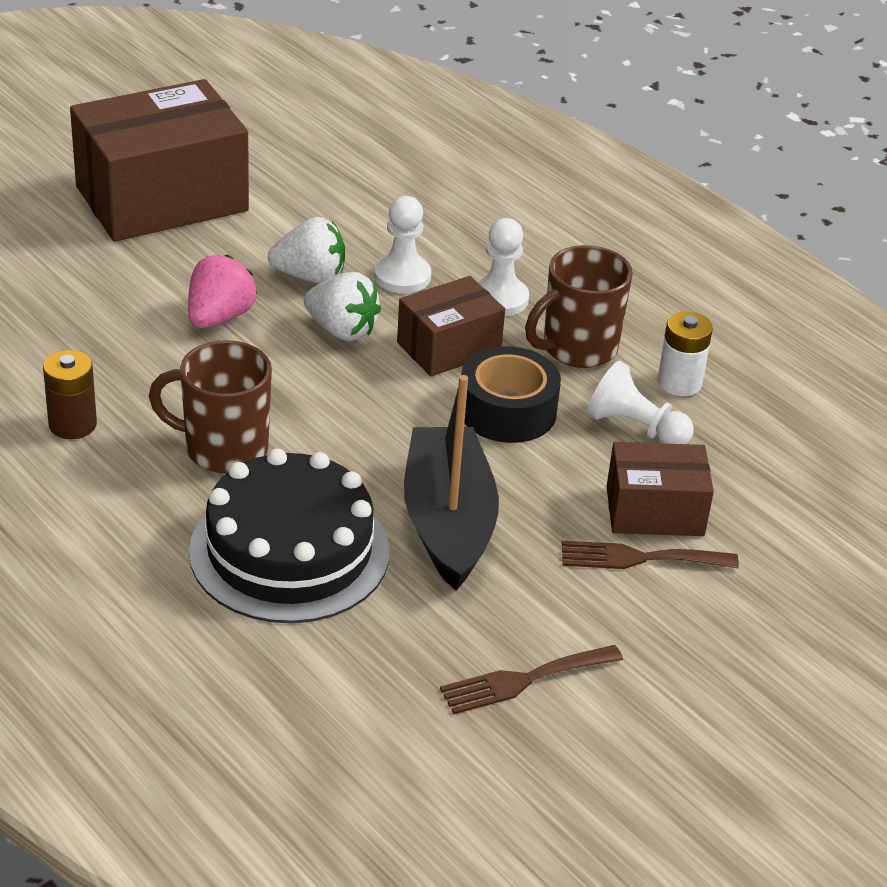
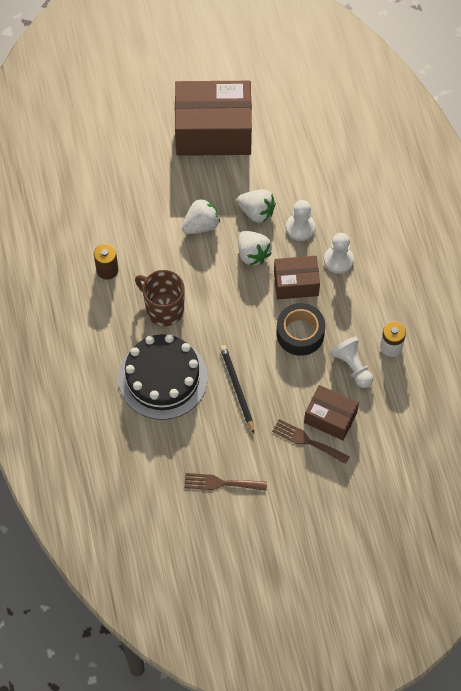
camera: 30 degrees right, 25 degrees up
(219, 317) = (201, 225): pink strawberry -> white strawberry
(448, 522) = (237, 388): black boat -> black pencil
(578, 348) = (356, 307): brown mug -> none

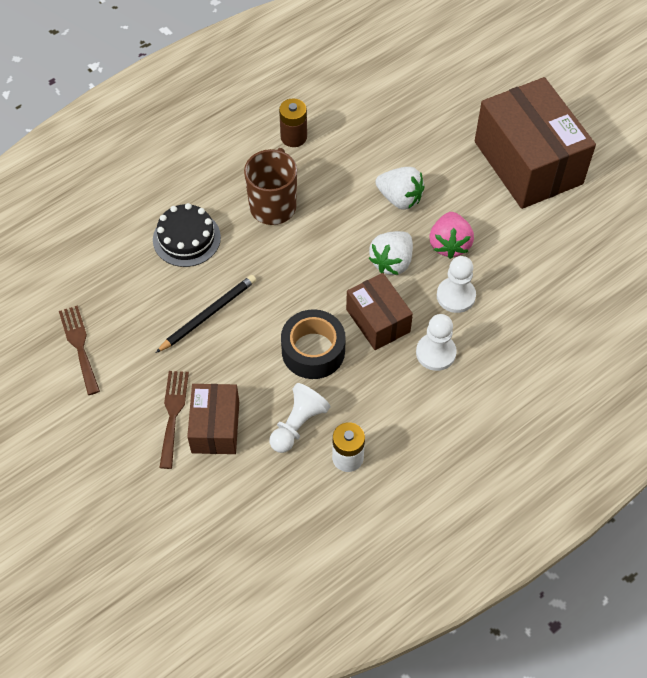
camera: 65 degrees right, 5 degrees down
(162, 378) = (186, 238): black cake -> black cake, size x0.61
(256, 212) = (449, 244): white strawberry -> pink strawberry

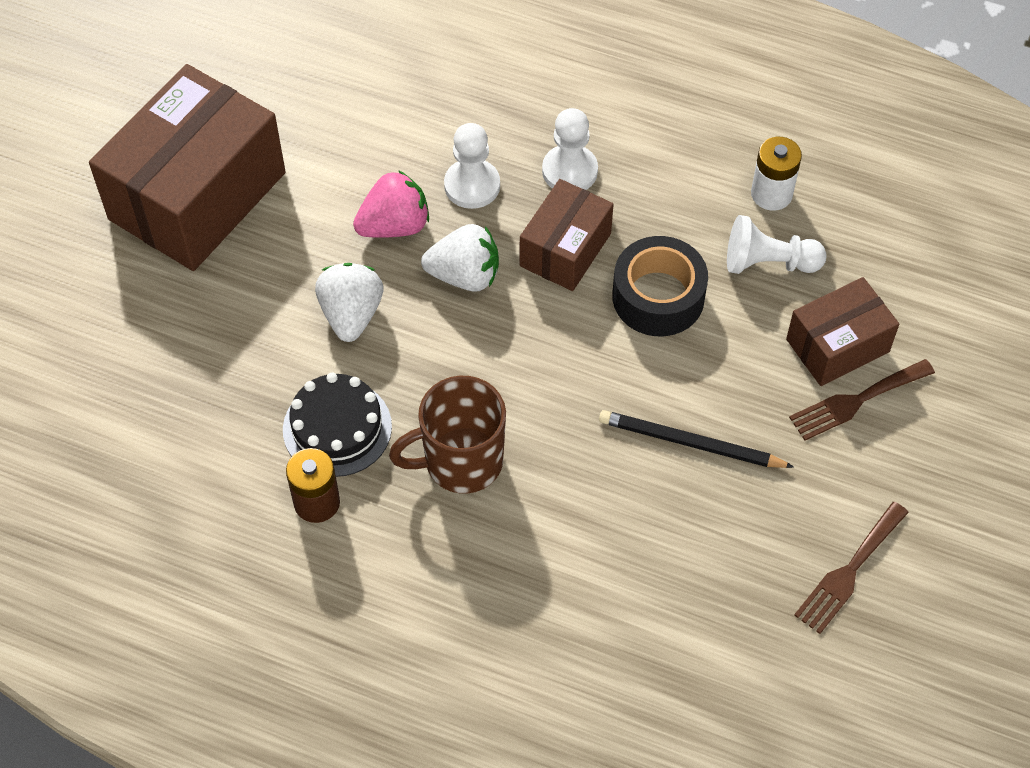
camera: 120 degrees left, 0 degrees up
(186, 238) = (589, 542): black cake -> black cake (337, 428)

